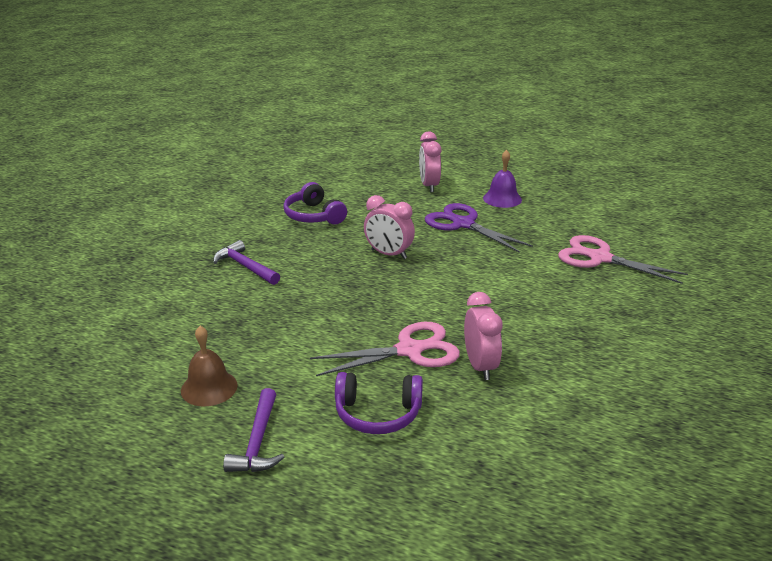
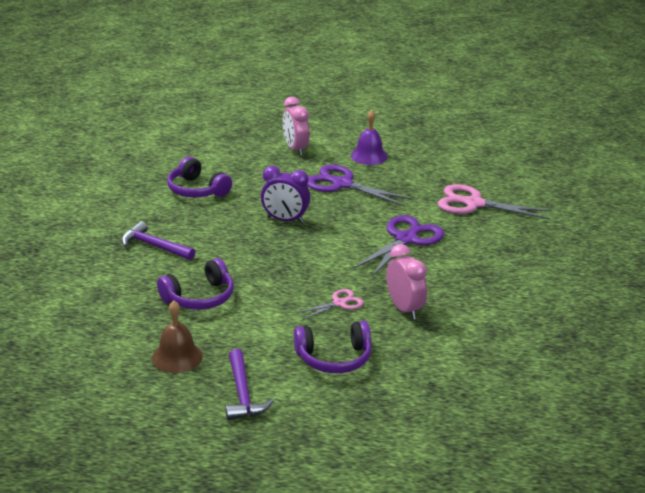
camera: 15 degrees left, 0 degrees up
(264, 325) = (200, 297): none -> purple headphones
(388, 254) = (285, 220): pink clock -> purple clock
(409, 350) = (339, 303): pink scissors -> pink scissors, size x0.54
(510, 288) = (406, 239): none -> purple scissors

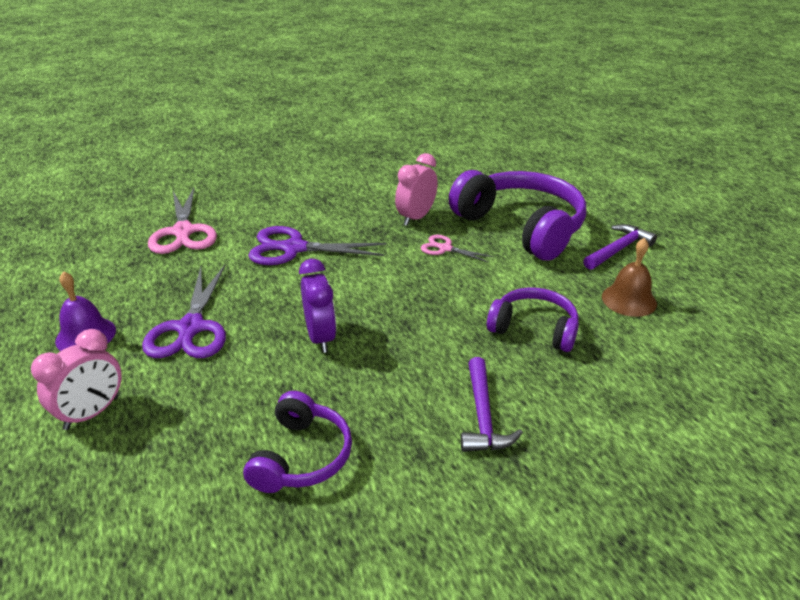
camera: 120 degrees left, 5 degrees up
(334, 358) = (521, 227): purple headphones -> purple headphones, size x1.78

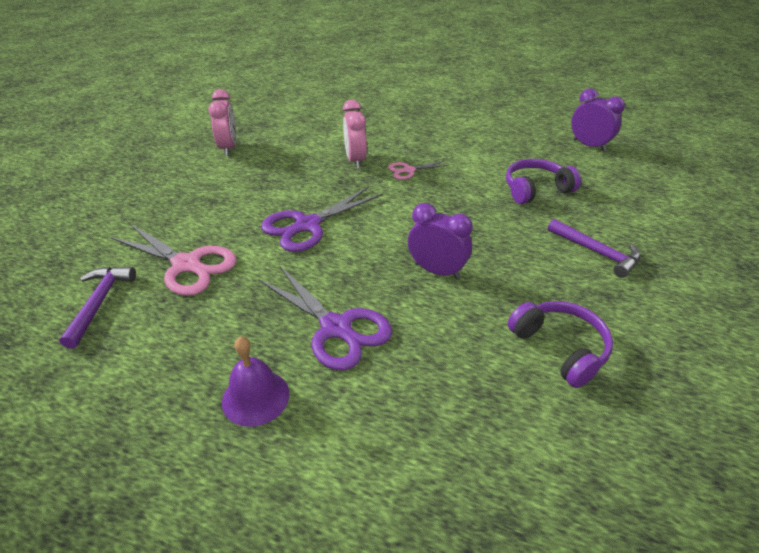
camera: 45 degrees left, 5 degrees up
(92, 413) = (379, 444): pink clock -> pink clock (228, 148)
(521, 227) = (428, 135): purple headphones -> none
(618, 249) = (498, 123): purple hammer -> purple hammer (99, 303)
(629, 300) = (548, 148): brown bell -> none
(686, 322) = (589, 145): none -> purple clock

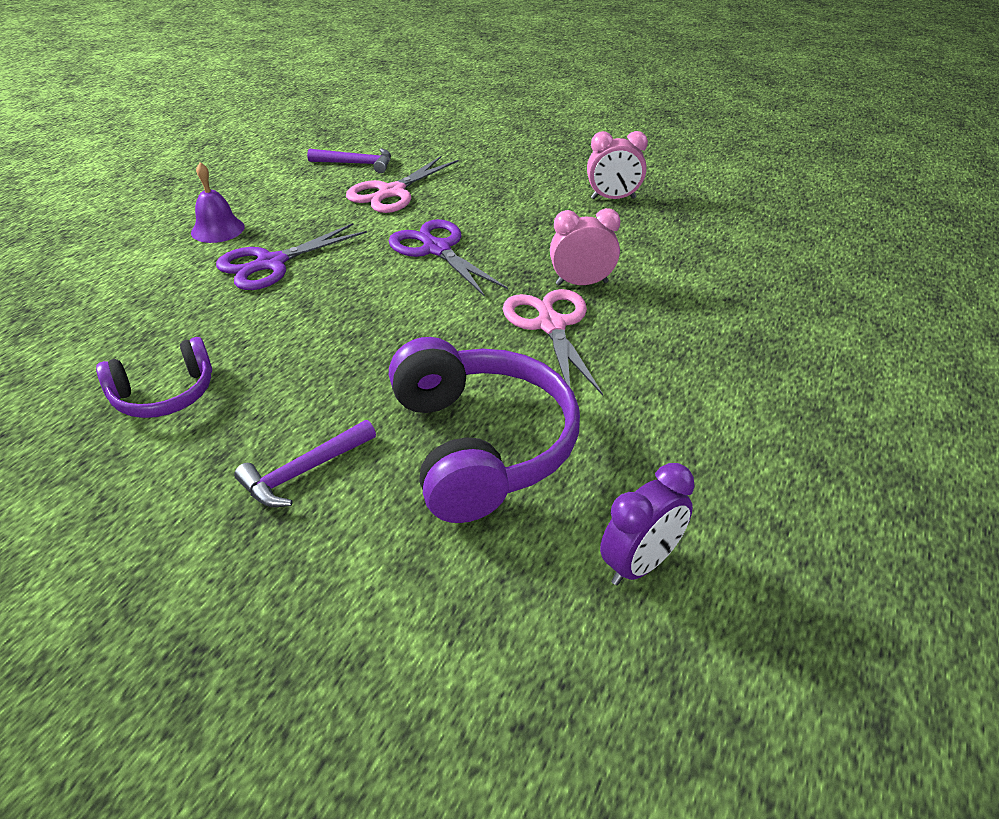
camera: 95 degrees right, 0 degrees up
(409, 170) = (551, 325): pink scissors -> pink scissors, size x1.87
(437, 271) = (325, 327): purple clock -> none
(535, 189) = (481, 445): purple headphones -> purple headphones, size x1.78

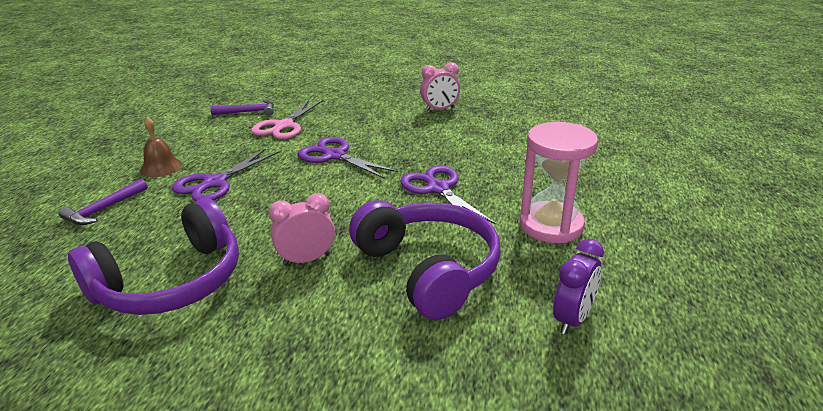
camera: 15 degrees left, 10 degrees down
(164, 395) = (171, 282): purple headphones -> purple headphones, size x1.78
(217, 229) = (161, 167): purple bell -> brown bell
(304, 471) = (308, 311): purple hammer -> purple hammer (104, 209)
(551, 325) = (438, 189): pink scissors -> purple scissors
(581, 283) = (445, 161): pink clock -> pink clock (306, 260)
(682, 413) = (551, 225): none -> pink hourglass

